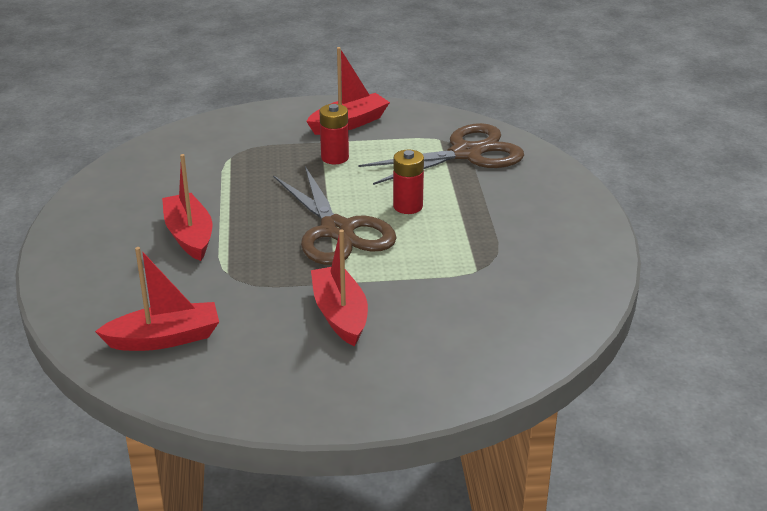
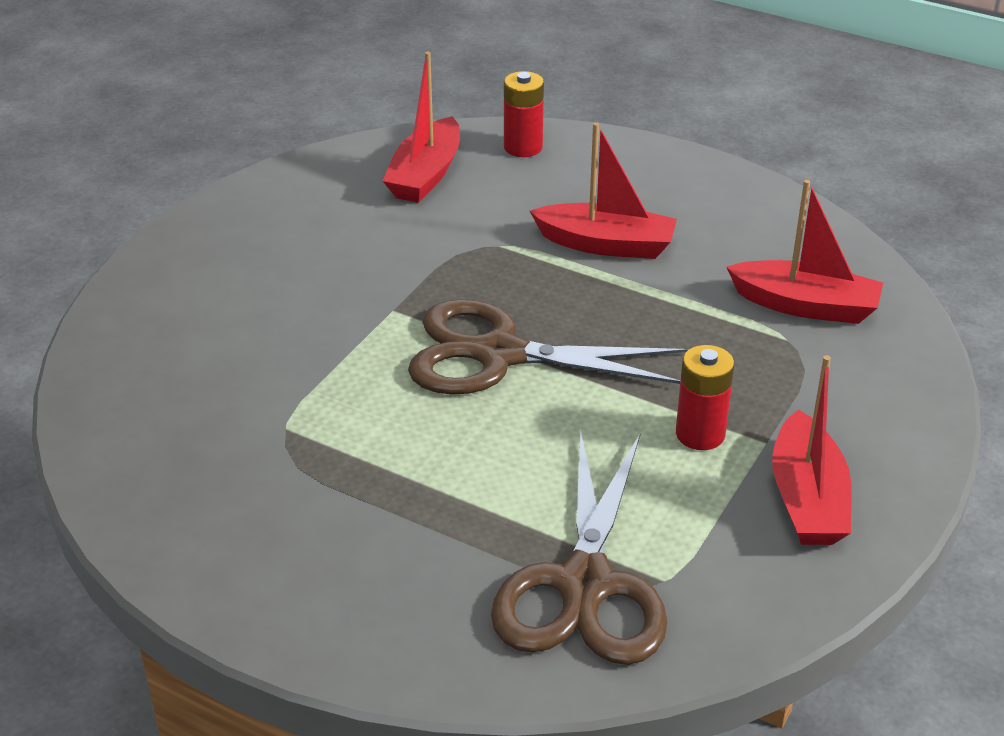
camera: 125 degrees right, 5 degrees up
(340, 315) = (331, 288): red boat -> red boat (805, 305)
(408, 206) = (493, 441): red battery -> red battery (523, 147)

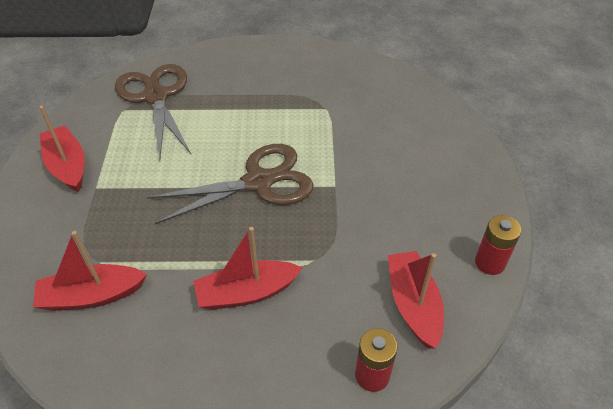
camera: 150 degrees right, 10 degrees up
(700, 434) = (131, 179): red battery -> red battery (490, 262)

